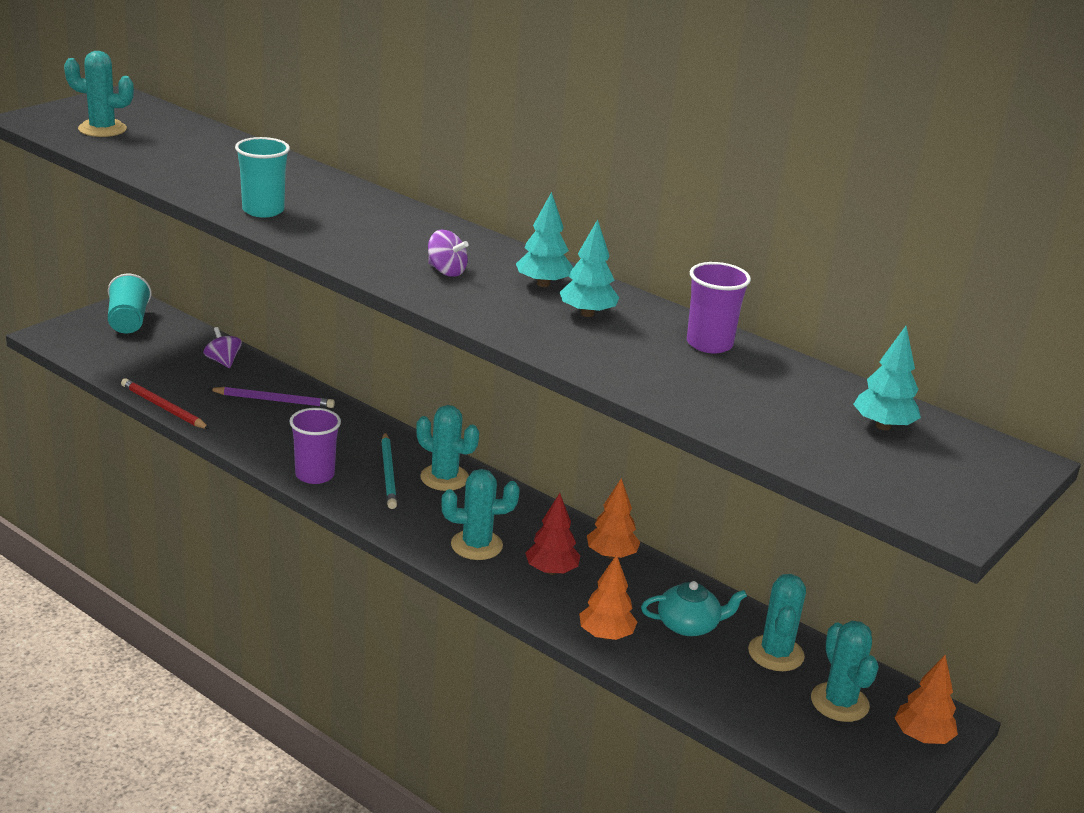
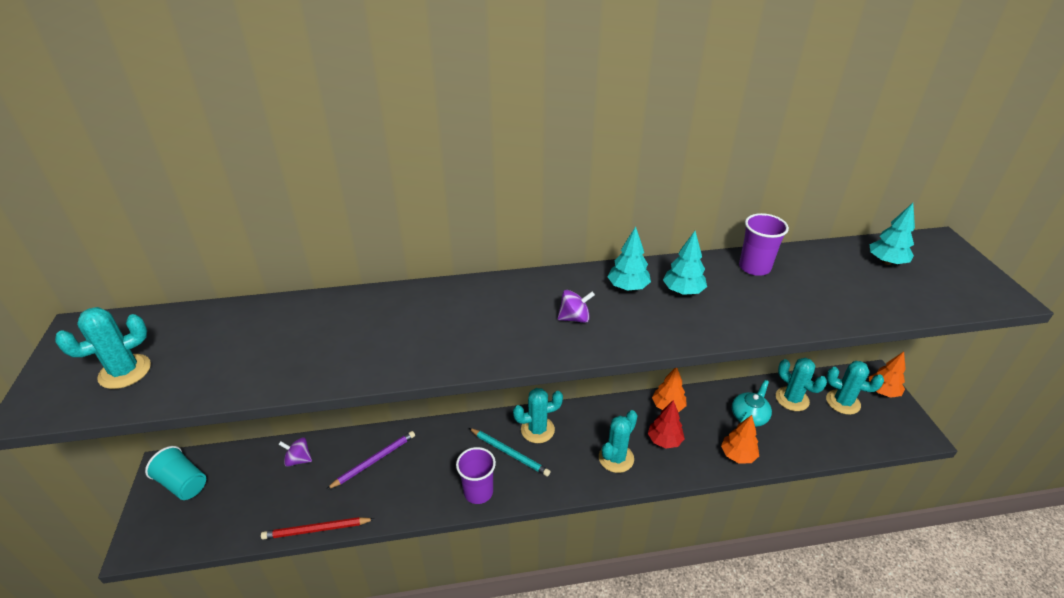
camera: 45 degrees left, 10 degrees up
(263, 210) = (389, 356): turquoise cup -> none

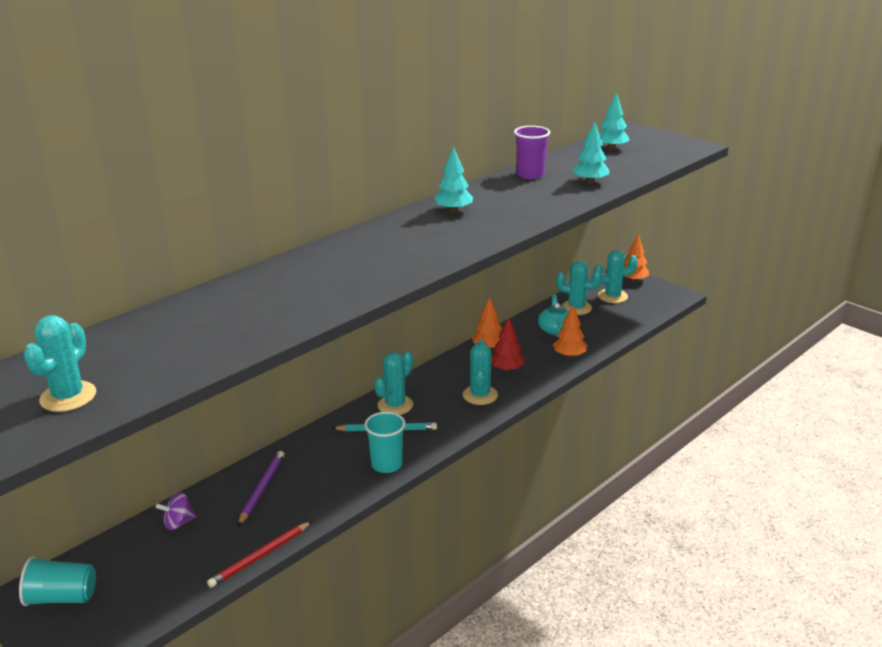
camera: 35 degrees left, 10 degrees down
(478, 492) = (386, 464): purple cup -> turquoise cup
(574, 318) = (436, 238): purple spinning top -> none
(683, 291) = (496, 201): turquoise tree -> turquoise tree (590, 182)

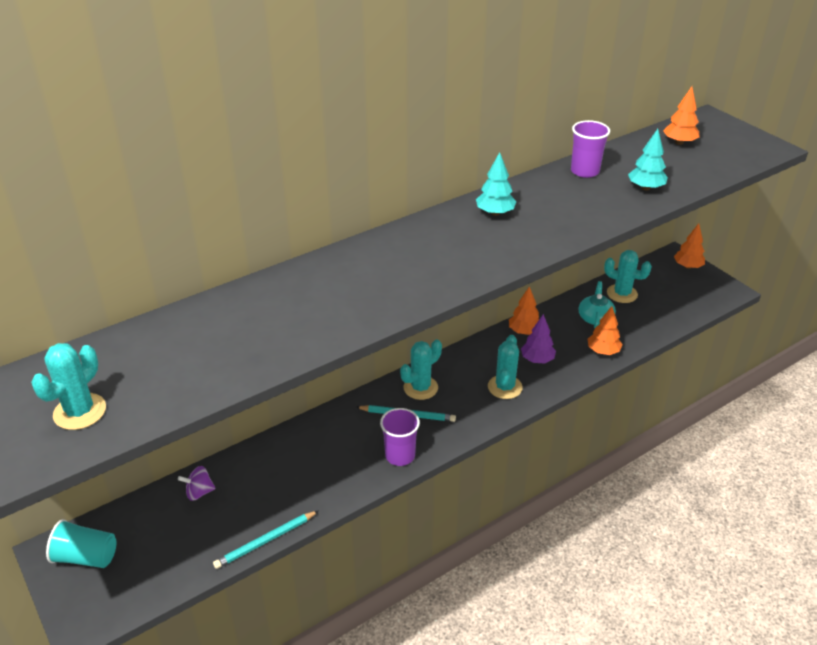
camera: 10 degrees right, 10 degrees up
(260, 556) = (265, 541): red pencil -> turquoise pencil
(262, 489) = (280, 466): purple pencil -> none
(386, 464) = (400, 455): turquoise cup -> purple cup
(507, 369) = (537, 360): red tree -> purple tree
(611, 148) = (679, 142): turquoise tree -> orange tree
(612, 296) = (662, 284): turquoise cactus -> none

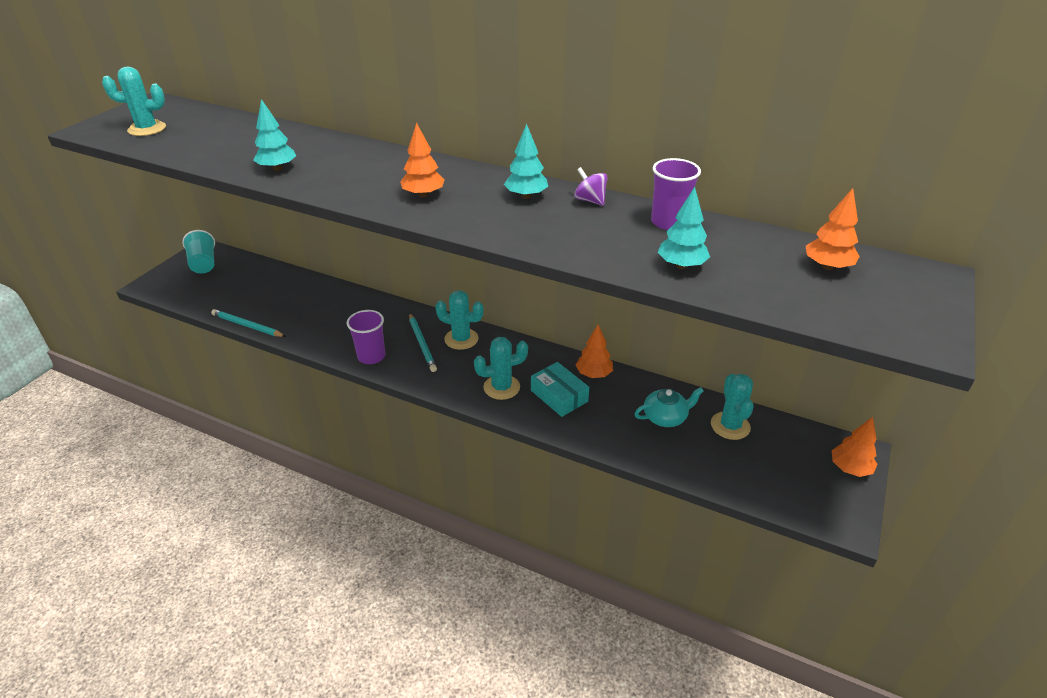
camera: 60 degrees right, 0 degrees up
(199, 492) = (279, 281): purple spinning top -> purple spinning top (590, 200)
(309, 330) = (277, 168): none -> turquoise tree
(537, 360) = (559, 396): purple tree -> turquoise box
(603, 351) = (615, 439): orange tree -> orange tree (423, 195)

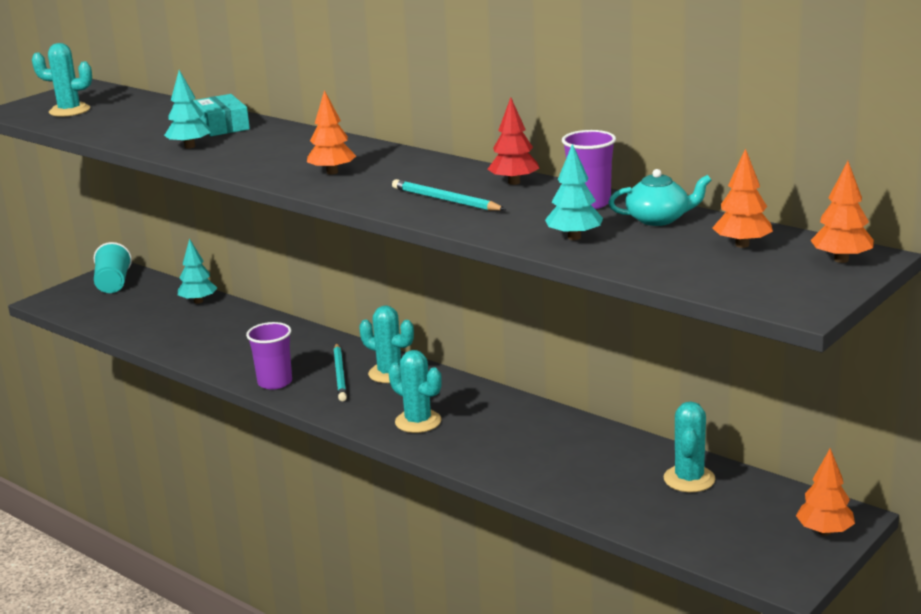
camera: 15 degrees right, 15 degrees down
(247, 326) = (143, 345): turquoise pencil -> turquoise pencil (445, 200)
(501, 387) = (418, 421): turquoise cactus -> turquoise cactus turned 45 degrees clockwise
(526, 196) = (444, 176): turquoise tree -> turquoise tree (198, 301)
(559, 396) = (485, 435): turquoise box -> turquoise box (222, 126)
(590, 200) = (514, 182): purple spinning top -> red tree
(593, 374) = (539, 417): orange tree -> orange tree (841, 260)
(665, 417) = (609, 464): turquoise teapot -> turquoise teapot (658, 219)

